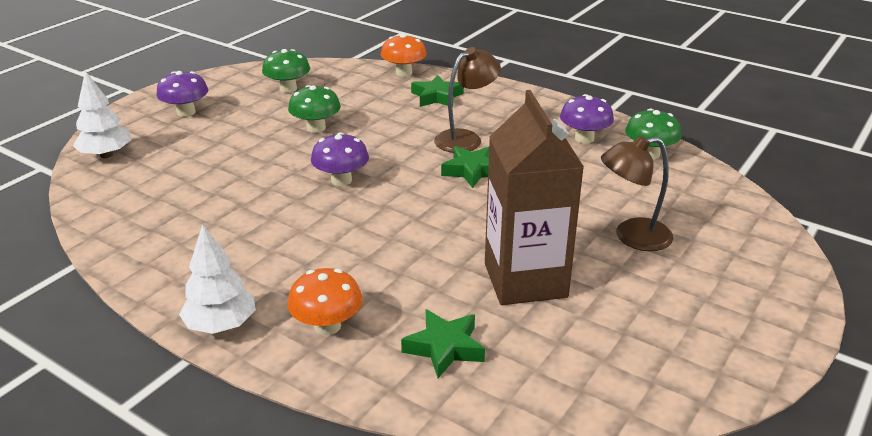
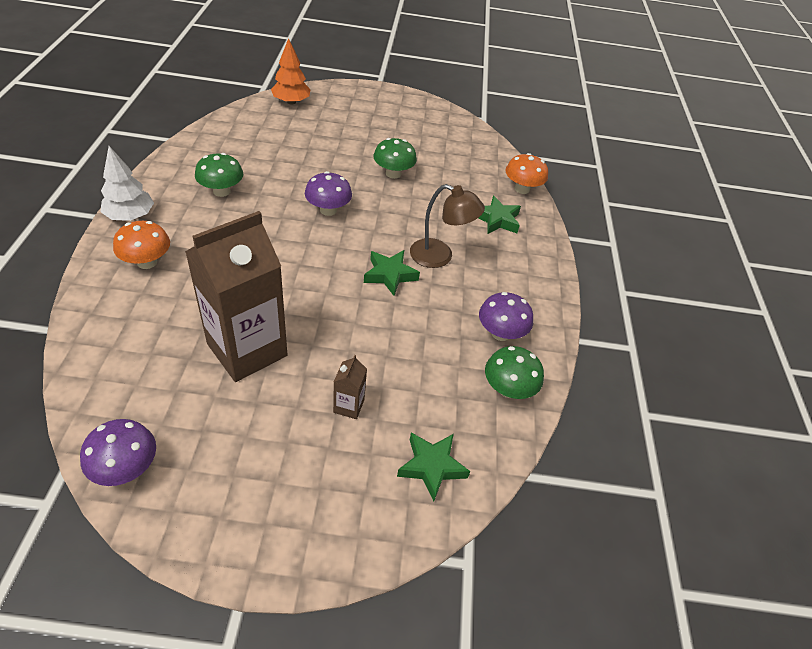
camera: 55 degrees right, 15 degrees up
(106, 155) = (291, 102): white tree -> orange tree
(186, 112) = (368, 110): purple mushroom -> purple mushroom (126, 468)
(288, 89) = (440, 141): green mushroom -> green mushroom (221, 191)
(444, 348) = (144, 327): green star -> green star (432, 466)
(632, 237) = (348, 406): brown lamp -> brown carton

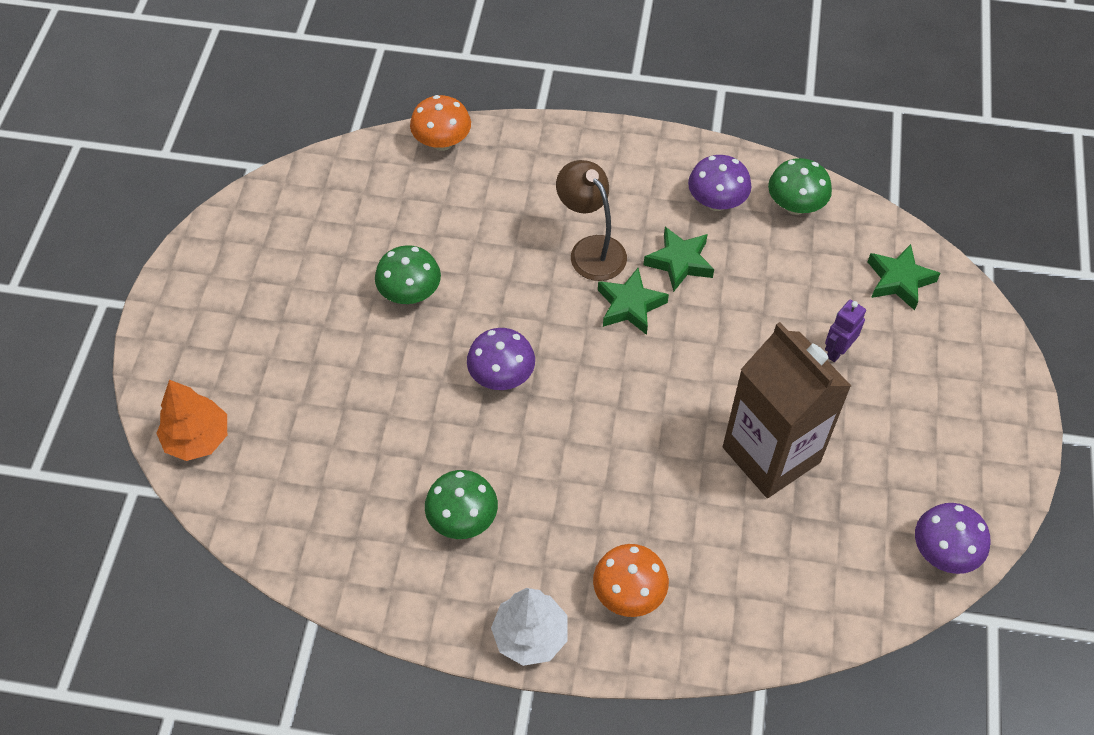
camera: 80 degrees left, 10 degrees up
(348, 406) = (837, 350): brown carton -> purple robot
(440, 256) = (591, 249): brown lamp -> brown lamp turned 60 degrees counterclockwise
(497, 220) = (512, 179): green star -> green star (680, 262)

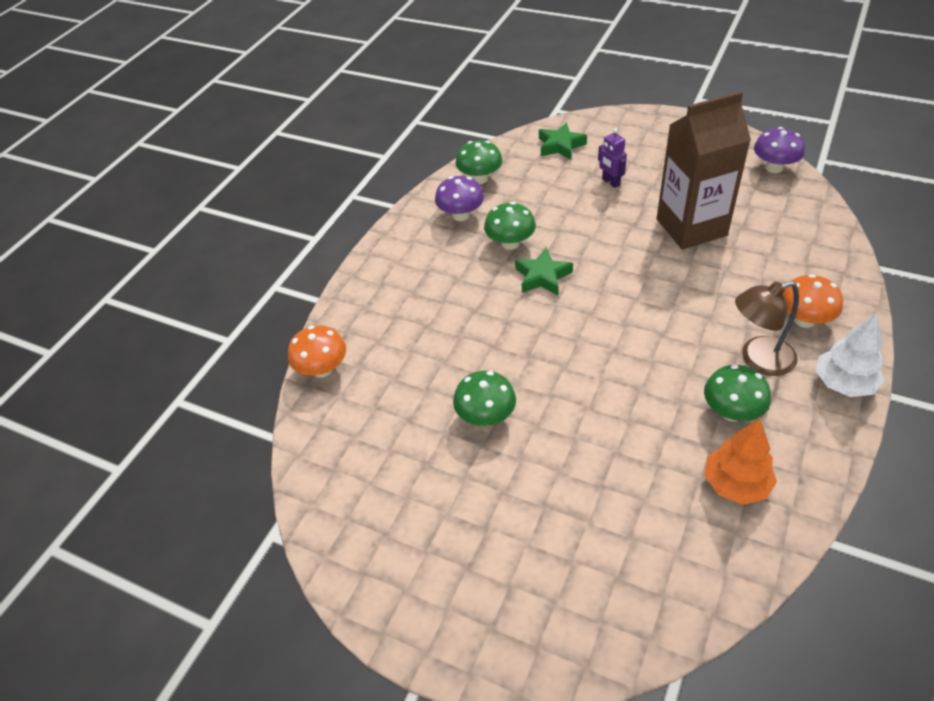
camera: 70 degrees left, 10 degrees down
(197, 439) = (616, 625): orange tree -> orange tree (736, 484)
(501, 376) = (591, 365): purple mushroom -> none
(591, 249) = (480, 290): brown lamp -> brown lamp (758, 359)
(680, 262) = (510, 243): green star -> green mushroom

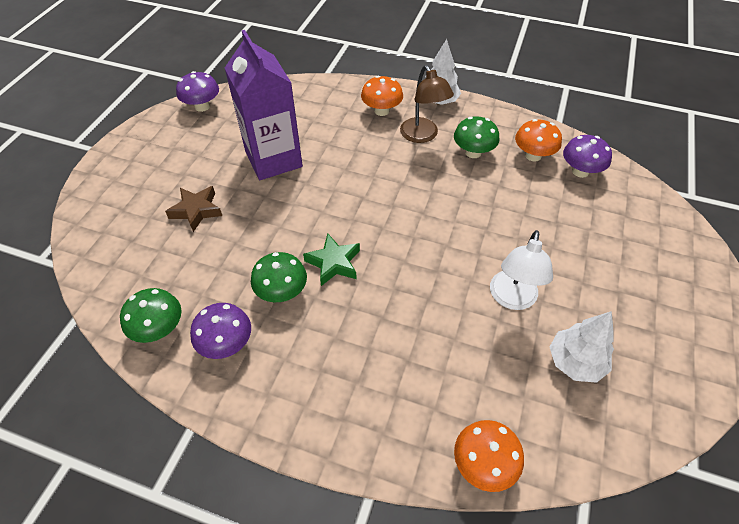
camera: 100 degrees left, 5 degrees up
(402, 458) = (575, 362): none -> white tree
(486, 416) = (512, 299): green mushroom -> white lamp
(560, 146) = (119, 252): green star -> none
(610, 182) = (196, 211): purple robot -> brown star
(691, 227) = (273, 159): brown carton -> purple carton
(707, 541) = (580, 171): none -> purple mushroom
(736, 484) = (533, 155): orange tree -> orange mushroom

